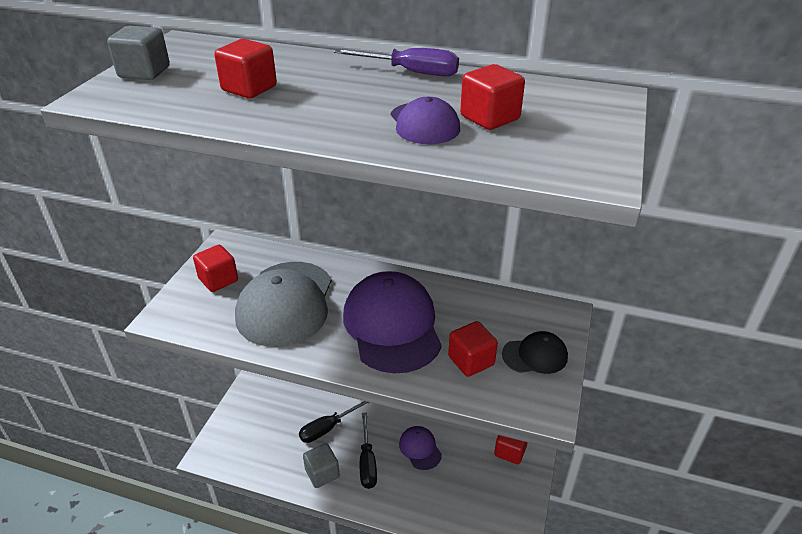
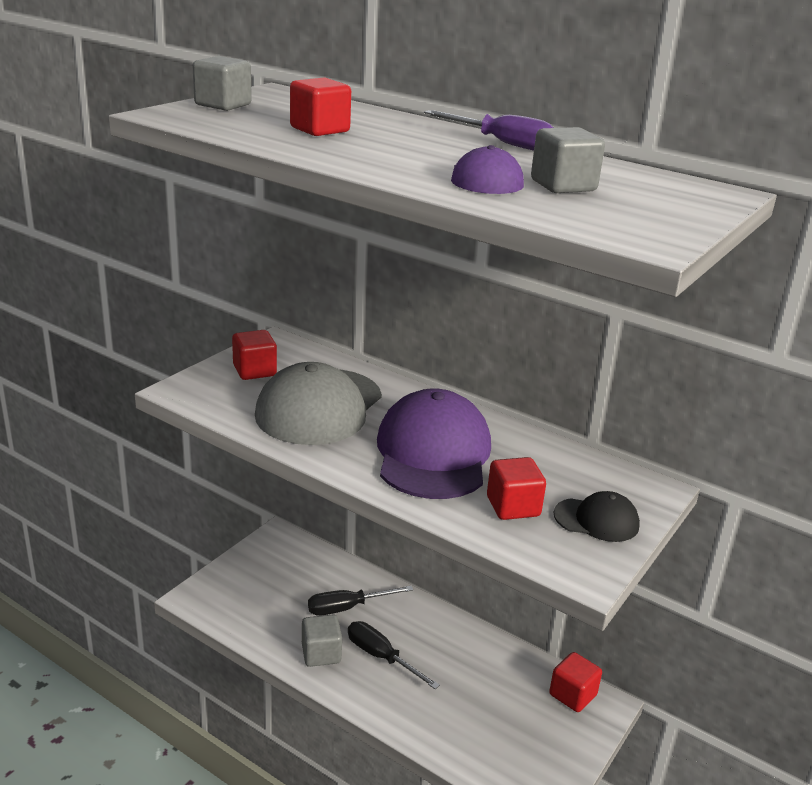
camera: 15 degrees right, 10 degrees down
(367, 462) = (381, 657): black screwdriver -> black screwdriver turned 120 degrees clockwise
(420, 449) = (454, 660): purple cap -> none
(489, 118) = (563, 186): red cube -> grey cube

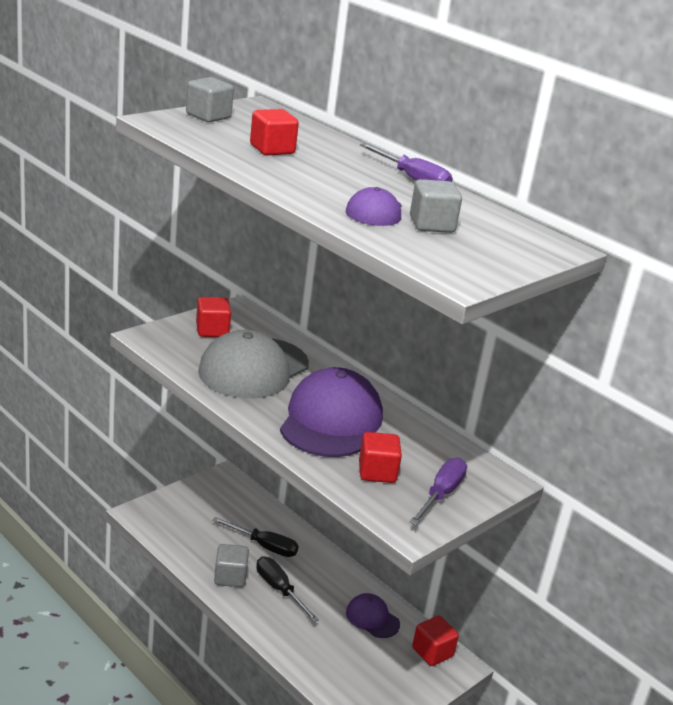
camera: 10 degrees right, 0 degrees up
(347, 608) = (264, 546): black screwdriver -> black screwdriver turned 150 degrees counterclockwise
(494, 668) = (372, 618): none -> purple cap
(596, 520) = (441, 494): black cap -> purple screwdriver

